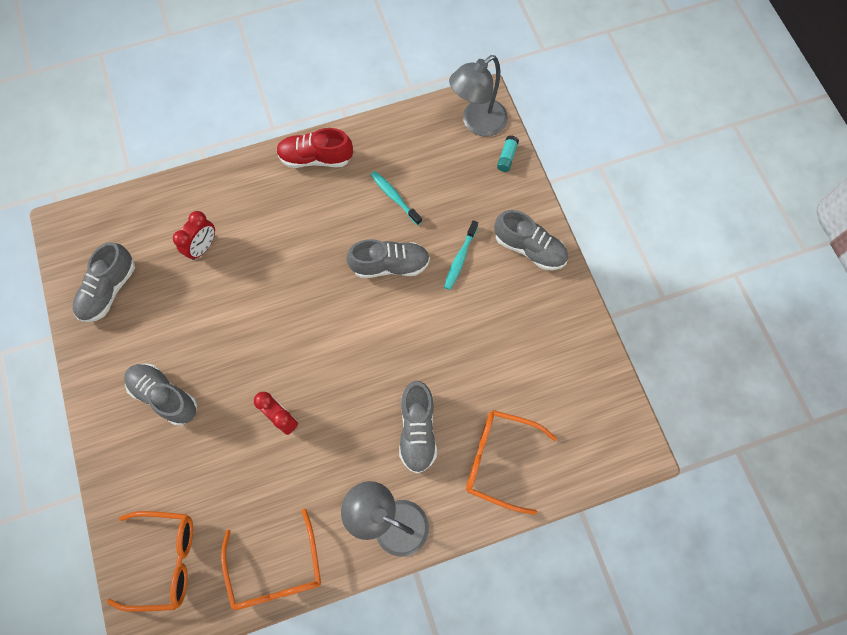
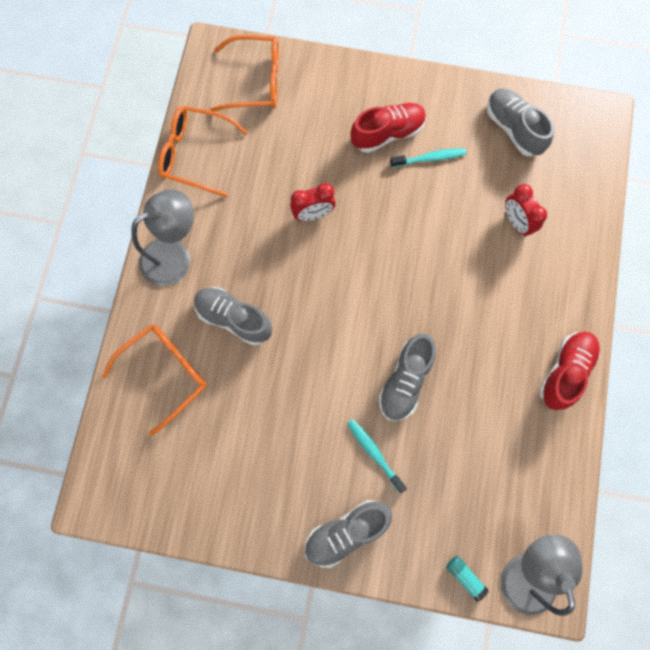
camera: 120 degrees right, 5 degrees up
(163, 560) = (254, 81): orange glasses -> orange glasses turned 120 degrees counterclockwise
(165, 396) = (387, 134): grey shoe -> red shoe
(394, 197) = (478, 426): turquoise toothbrush -> turquoise toothbrush (430, 158)

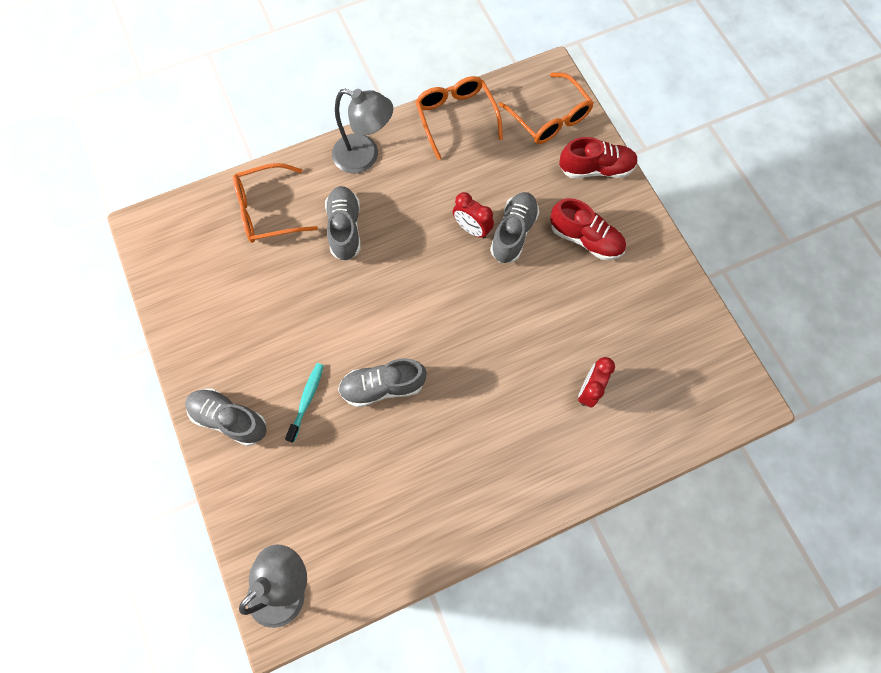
camera: 55 degrees right, 5 degrees down
(164, 374) = (268, 210): orange glasses -> orange glasses turned 150 degrees clockwise
(430, 158) = (590, 285): turquoise toothbrush -> none
(465, 576) = (250, 537): turquoise glue stick -> none
(513, 129) = (673, 334): grey shoe -> grey shoe (513, 233)
(565, 372) = (483, 515): red shoe -> red shoe (596, 169)

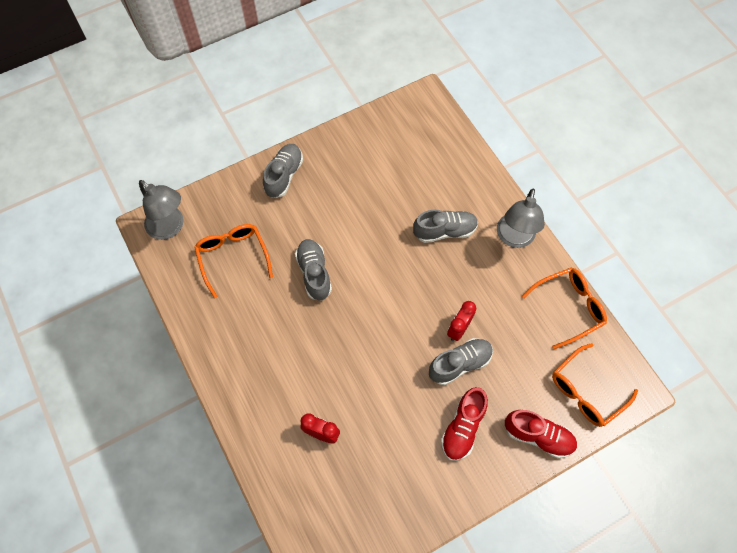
camera: 85 degrees right, 5 degrees down
(268, 210) = (453, 175): orange glasses -> orange glasses (233, 258)
(307, 400) = (300, 223): turquoise toothbrush -> none
(513, 233) = (459, 364): grey shoe -> grey shoe turned 45 degrees counterclockwise
(596, 169) = (538, 436): red shoe -> red shoe turned 60 degrees counterclockwise

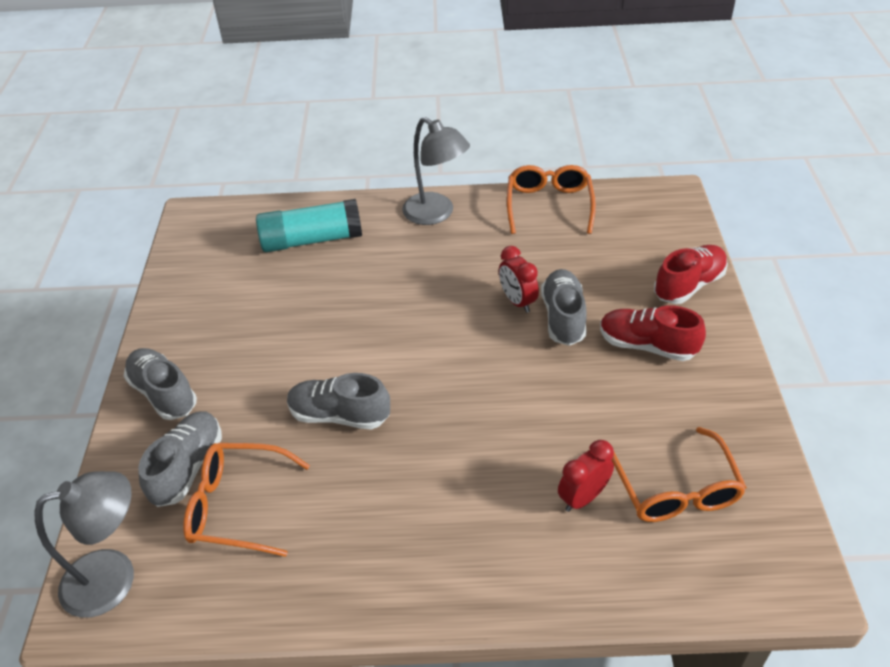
camera: 60 degrees left, 20 degrees down
(444, 177) = (311, 240): none -> turquoise glue stick
(444, 231) = (382, 266): grey shoe -> grey shoe (188, 467)
(463, 428) = (647, 345): red shoe -> red shoe turned 150 degrees clockwise
(587, 390) = (653, 228): orange glasses -> orange glasses (675, 487)

